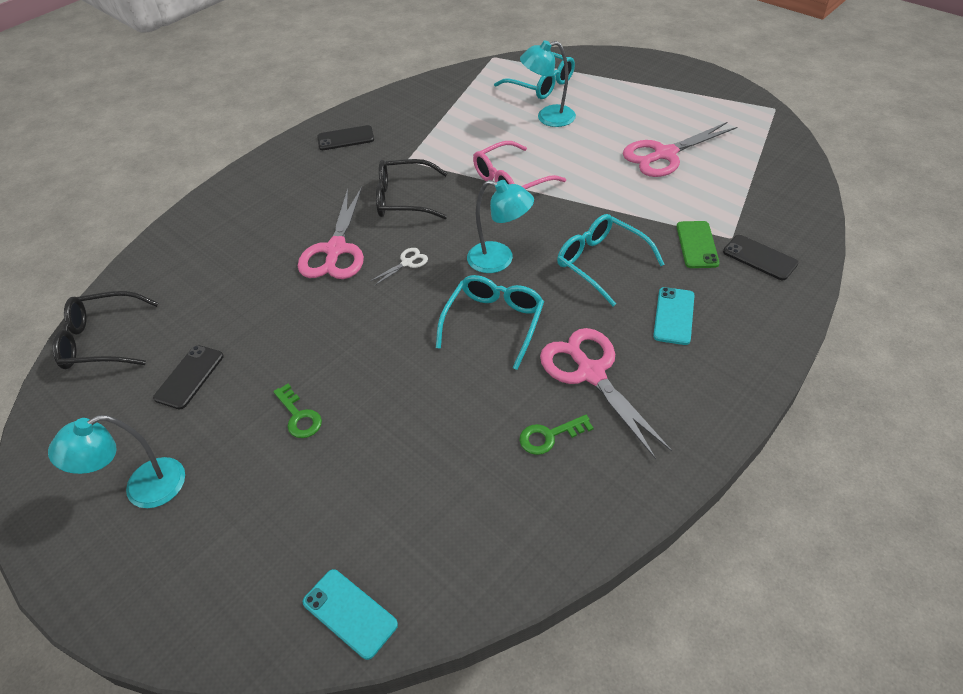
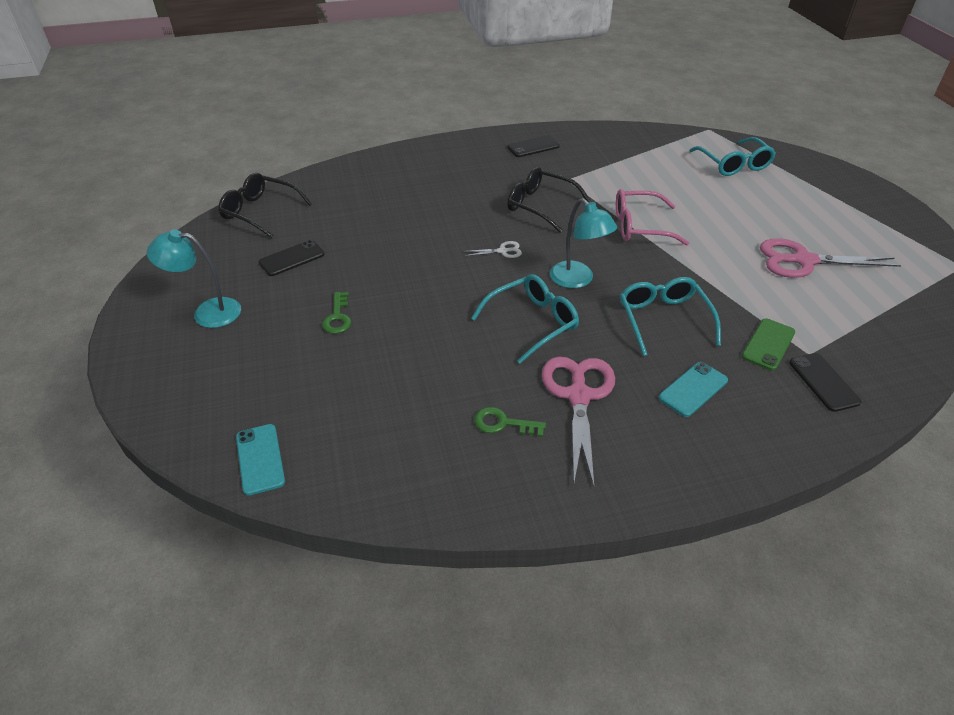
camera: 30 degrees right, 5 degrees down
(336, 249) = (458, 220): pink scissors -> none
(345, 138) = (533, 147): black phone -> black phone turned 45 degrees counterclockwise
(548, 118) = (716, 192): turquoise lamp -> none

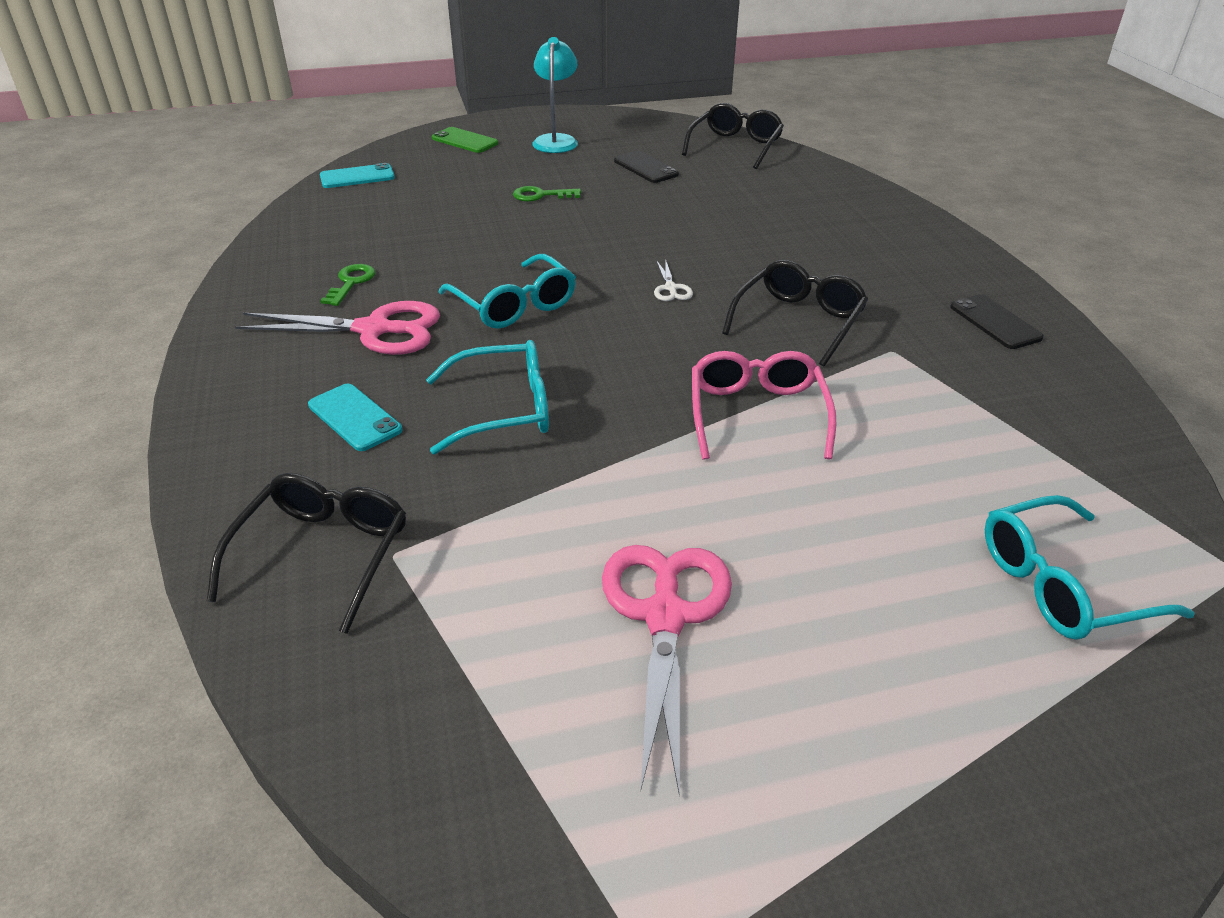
camera: 90 degrees right, 5 degrees down
(577, 280) = (603, 343): turquoise lamp -> none
(768, 344) = (425, 509): green phone -> green phone (465, 141)
(823, 382) = (322, 554): black phone -> black glasses

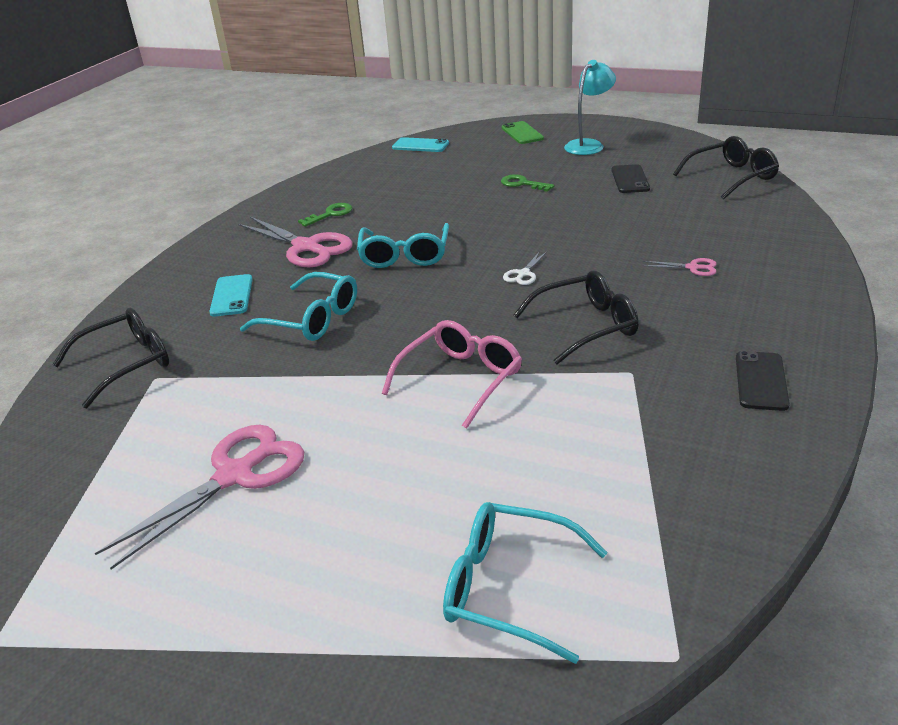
camera: 40 degrees right, 5 degrees down
(814, 239) = (692, 268): none -> pink scissors

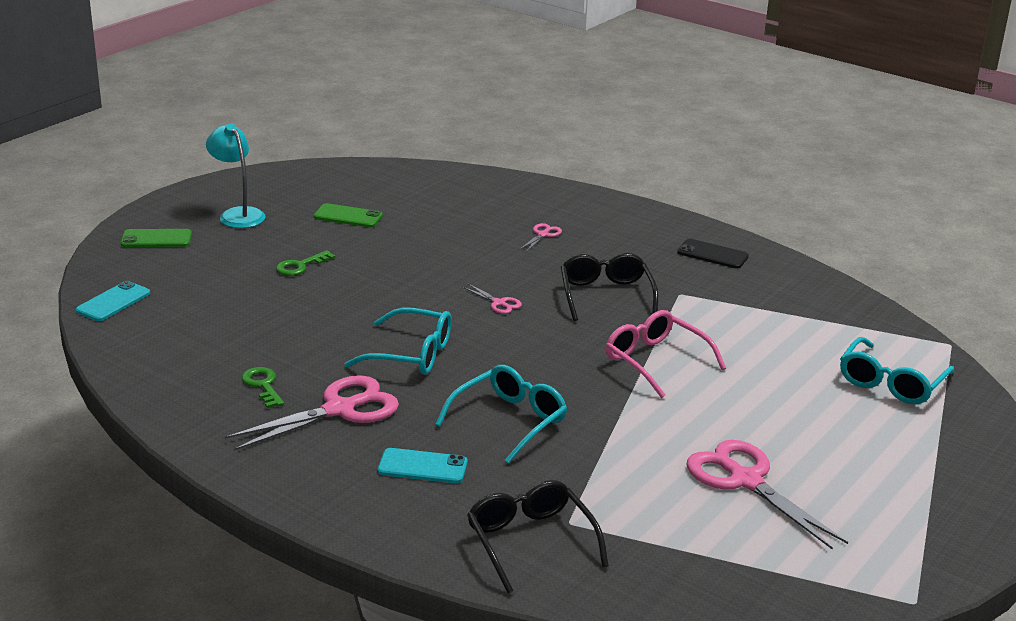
camera: 80 degrees left, 5 degrees down
(523, 274) = (498, 303): white scissors -> pink scissors
(630, 179) = (348, 216): black phone -> green phone
(731, 177) = (390, 177): black glasses -> none

